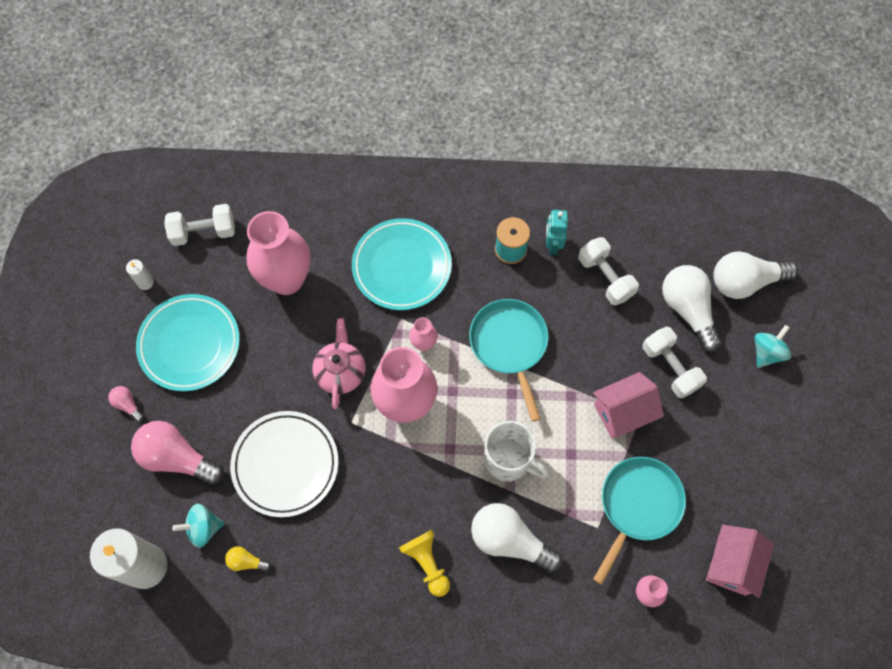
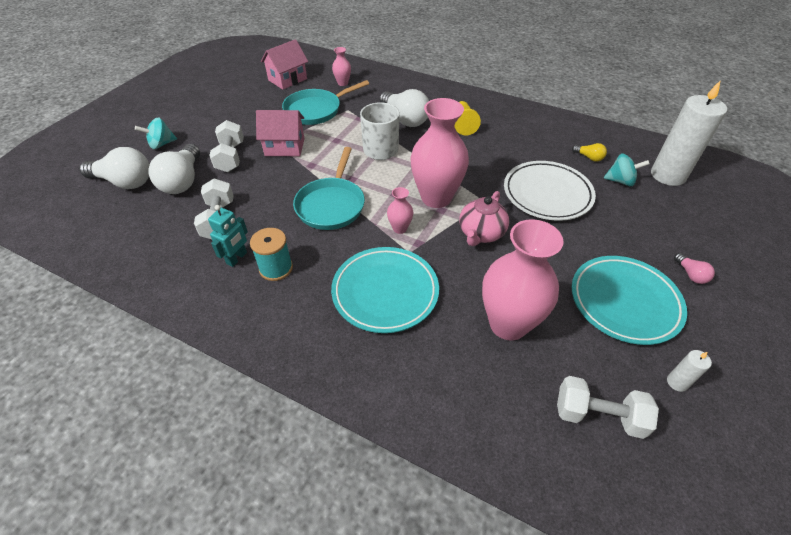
camera: 155 degrees left, 20 degrees down
(177, 458) = (640, 224): pink light bulb -> none

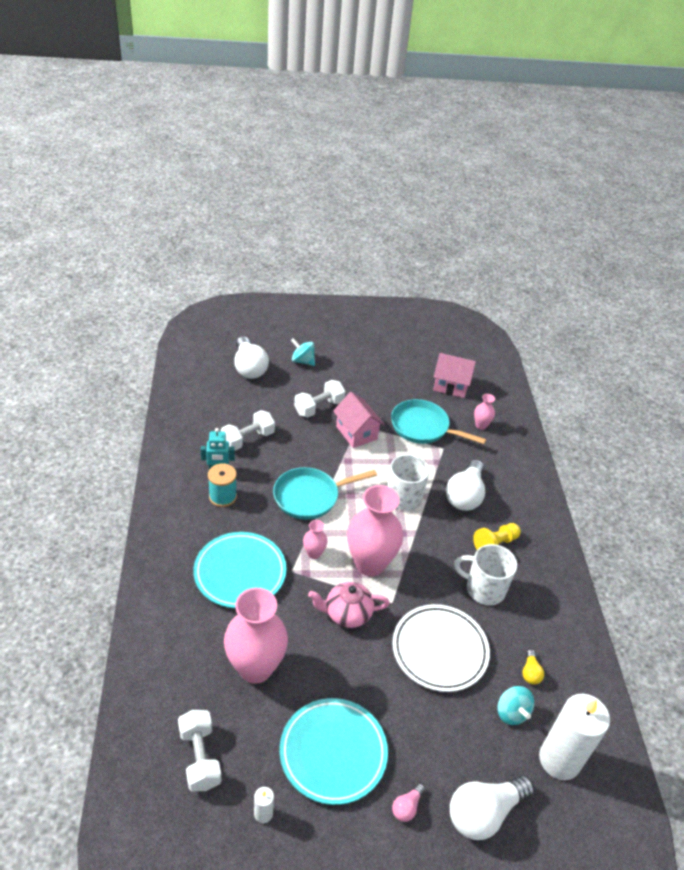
camera: 55 degrees right, 5 degrees down
(183, 181) = (273, 396): white light bulb -> white light bulb (484, 813)
(501, 147) = (484, 589): none -> white mug

